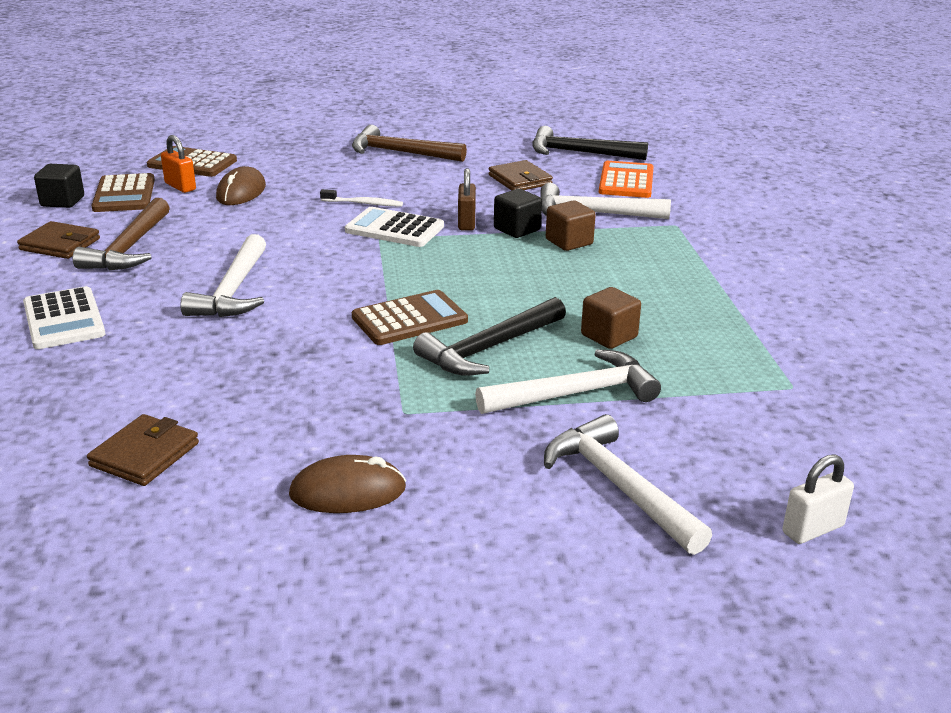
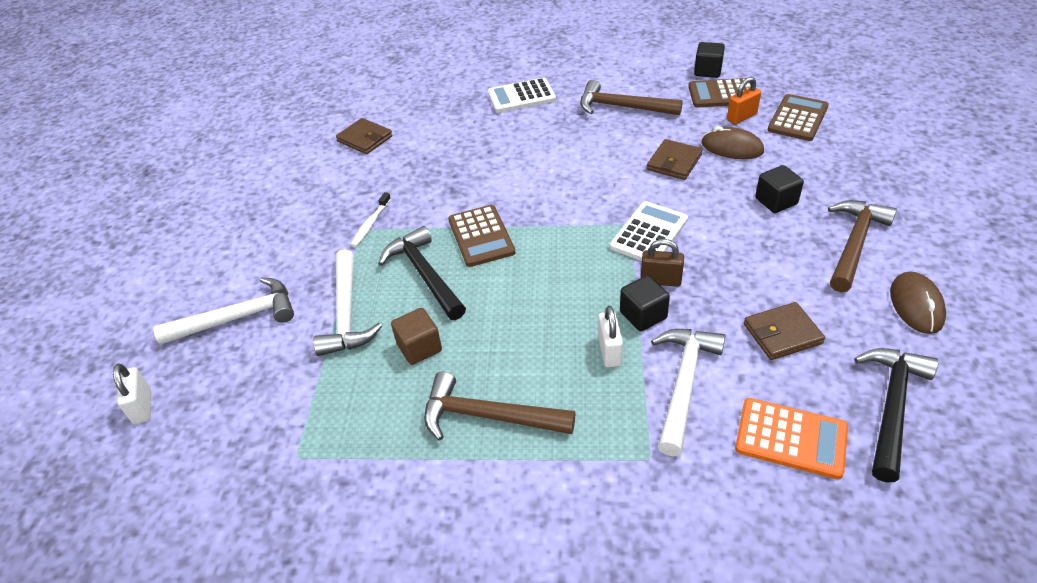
camera: 105 degrees right, 15 degrees up
(60, 244) = (631, 80): brown wallet -> brown wallet (674, 162)
(234, 290) = (546, 155): white hammer -> none
(339, 176) = (776, 201): none -> black cube
(348, 492) = (296, 206): brown mouse -> brown mouse (916, 305)
(363, 203) = (707, 216): white toothbrush -> white toothbrush (371, 224)
(569, 242) = (609, 351): brown cube -> white padlock
(676, 290) = (488, 416): none -> brown hammer

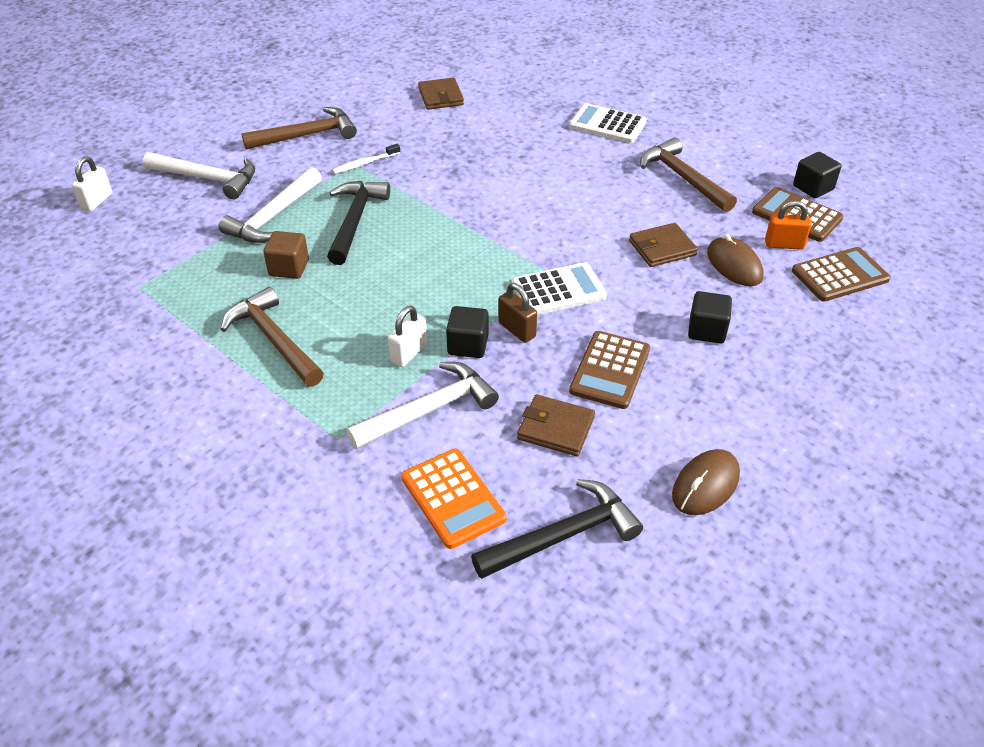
camera: 35 degrees right, 0 degrees up
(481, 236) = (429, 217): brown calculator -> brown calculator (610, 370)
(854, 244) = (725, 405): brown hammer -> brown hammer (306, 135)

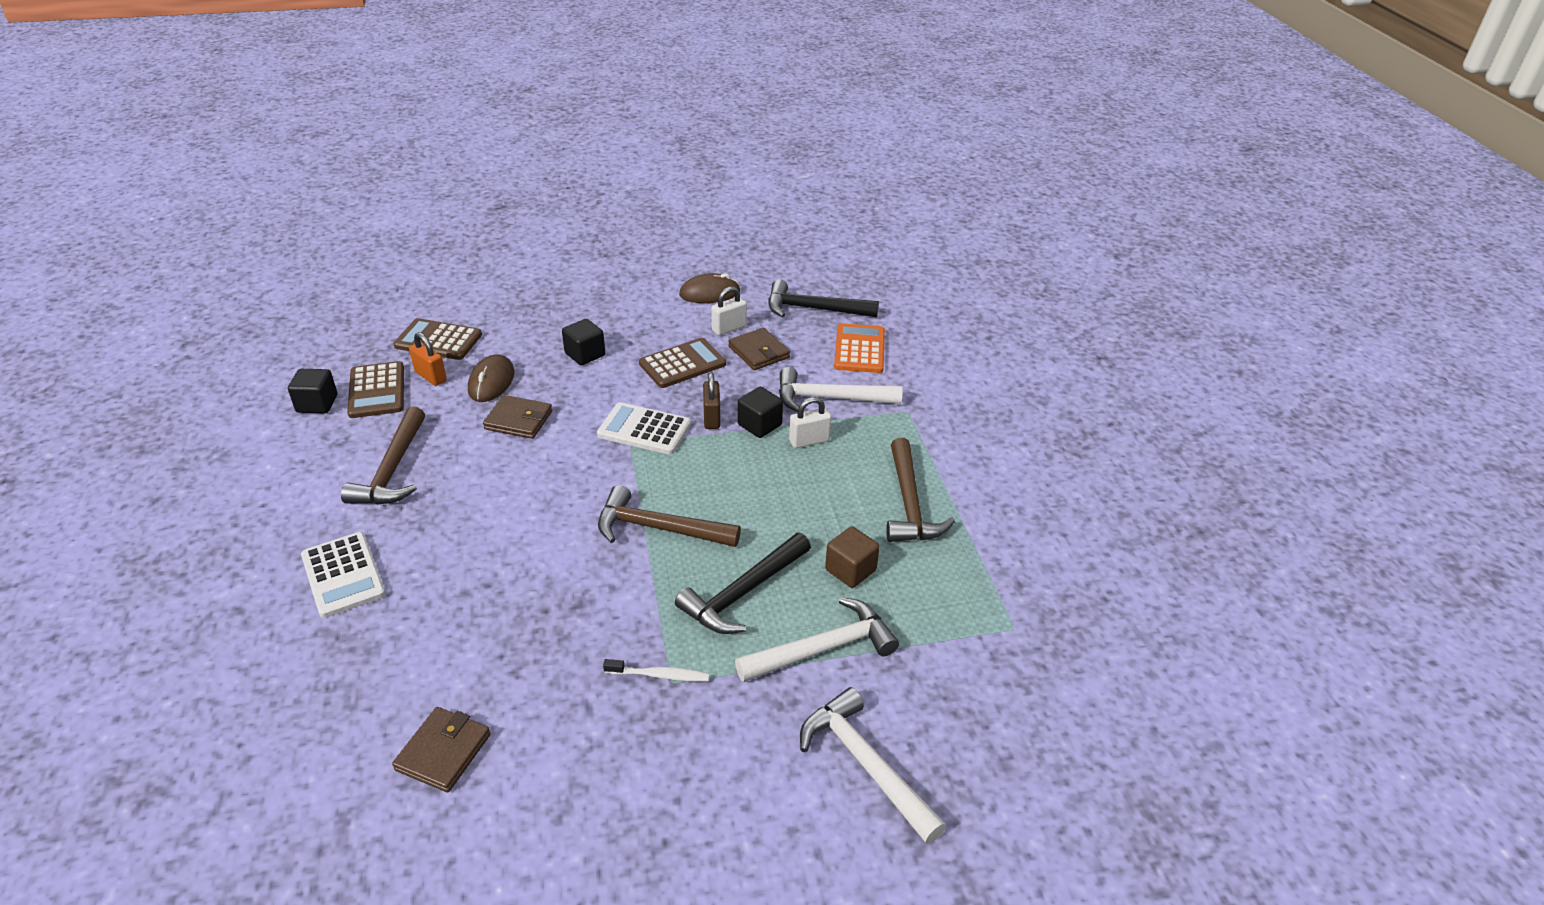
camera: 145 degrees left, 5 degrees down
(97, 201) = (1030, 805): white padlock -> white padlock (729, 328)
(306, 135) = (684, 779): brown hammer -> brown hammer (659, 528)

